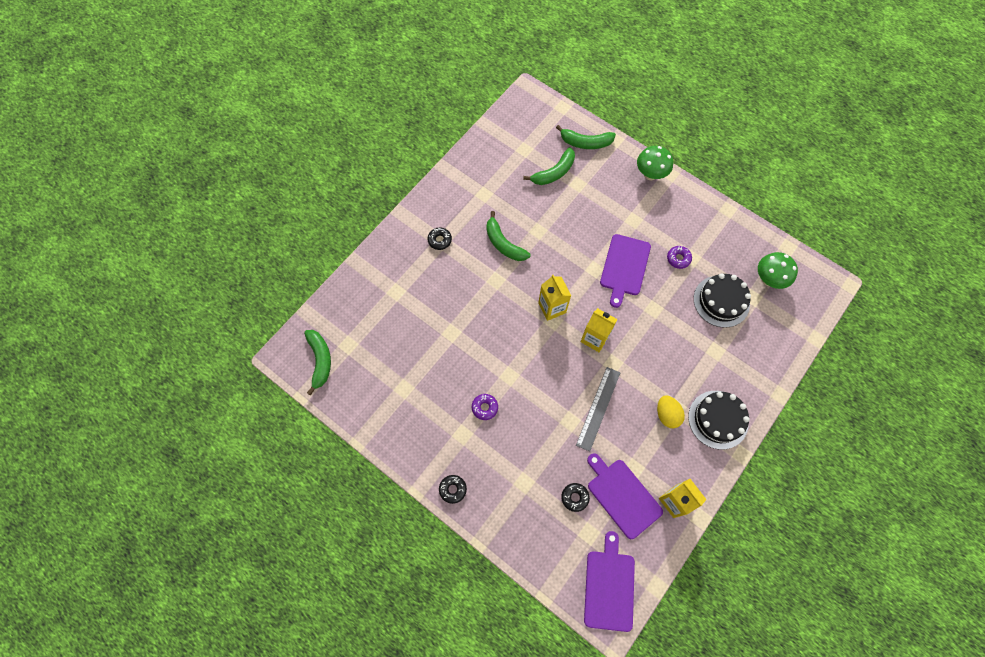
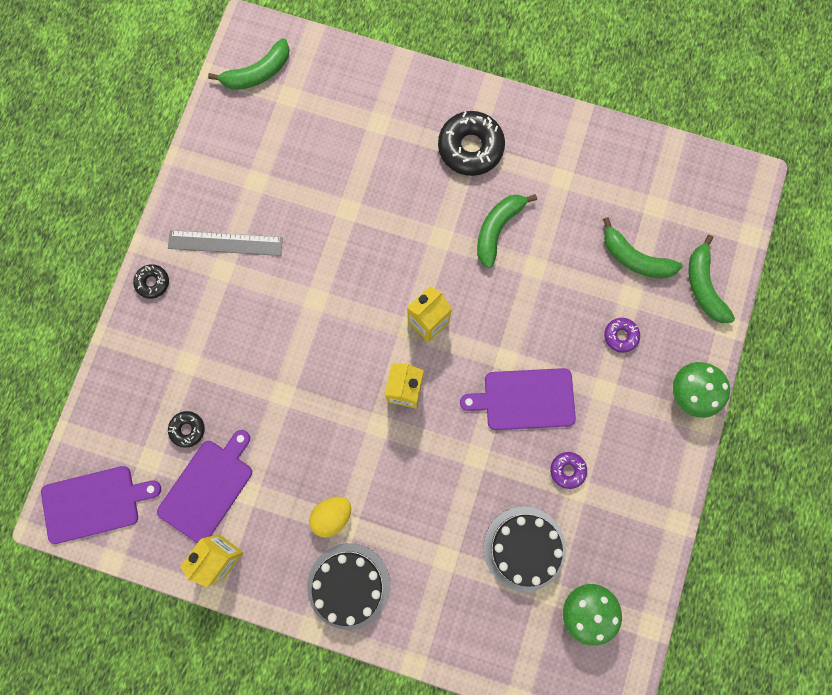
camera: 70 degrees right, 10 degrees up
(439, 240) = (470, 148): black donut -> black donut, size x1.97
(484, 407) = (264, 284): purple donut -> purple donut (620, 336)
(598, 408) = (311, 424): grey ruler -> grey ruler (225, 243)

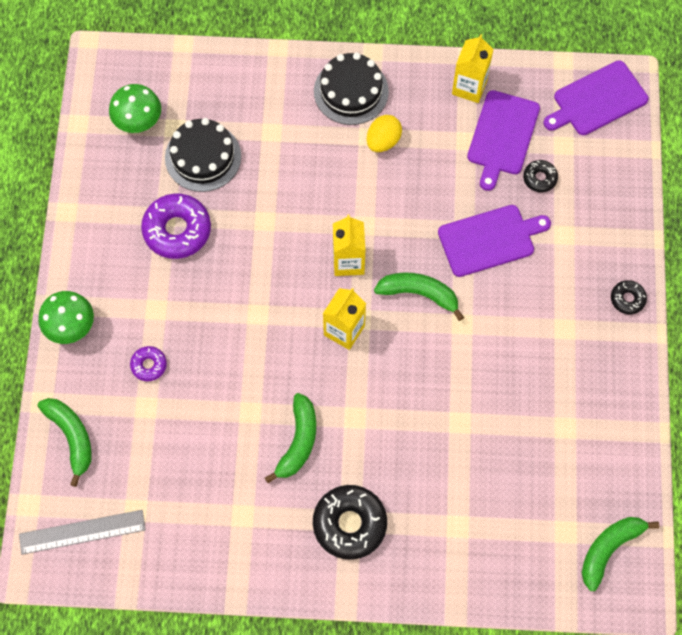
camera: 165 degrees right, 10 degrees down
(225, 243) = (572, 355): grey ruler -> grey ruler (82, 532)
(525, 399) = (231, 282): purple cutting board -> purple cutting board (489, 239)
(567, 470) = (177, 230): purple donut -> purple donut, size x1.97
(635, 258) = (148, 448): green banana -> green banana (419, 294)

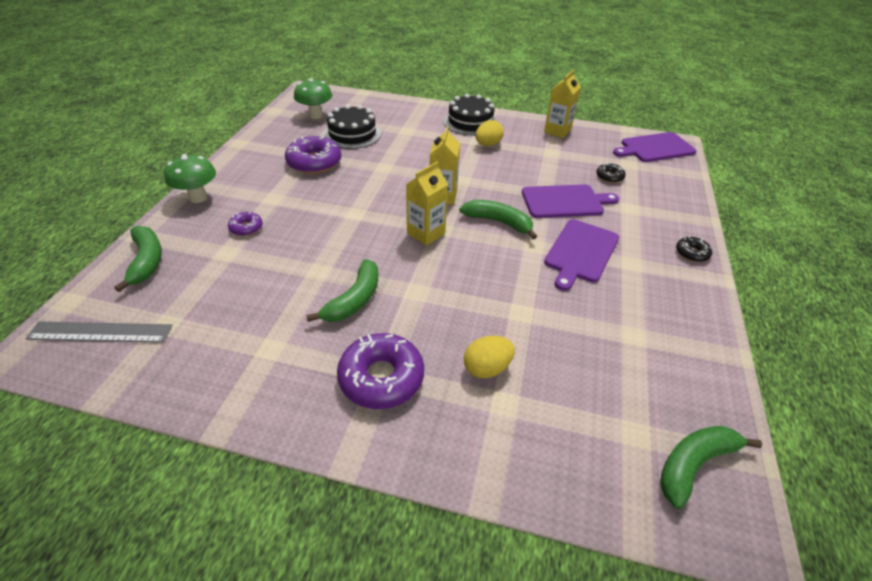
camera: 10 degrees right, 25 degrees down
(349, 524) = (381, 378): black donut -> purple donut
(437, 494) = (487, 368): none -> yellow egg
(502, 136) = (580, 154): purple cutting board -> purple cutting board (581, 252)

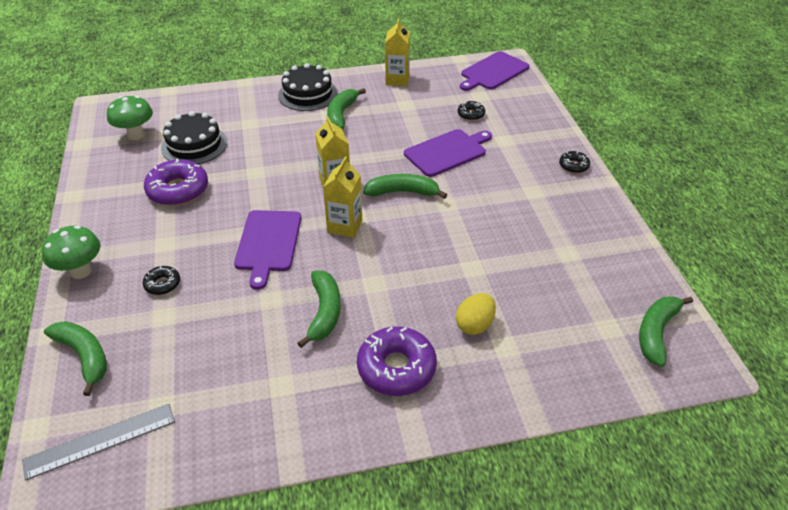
camera: 25 degrees left, 0 degrees up
(246, 228) = (162, 284): purple donut -> black donut
(488, 144) = (341, 114): yellow egg -> green banana
(581, 252) = (488, 196): purple cutting board -> purple cutting board (268, 243)

